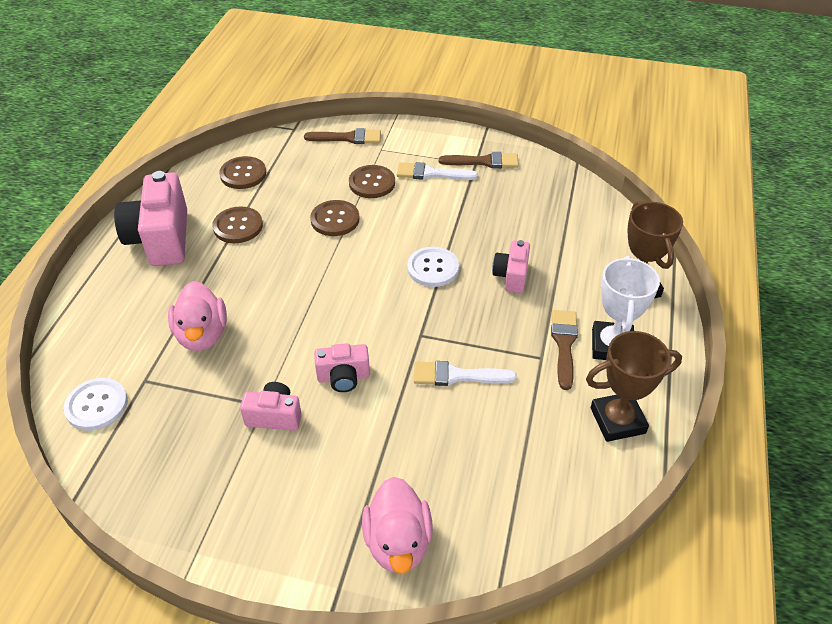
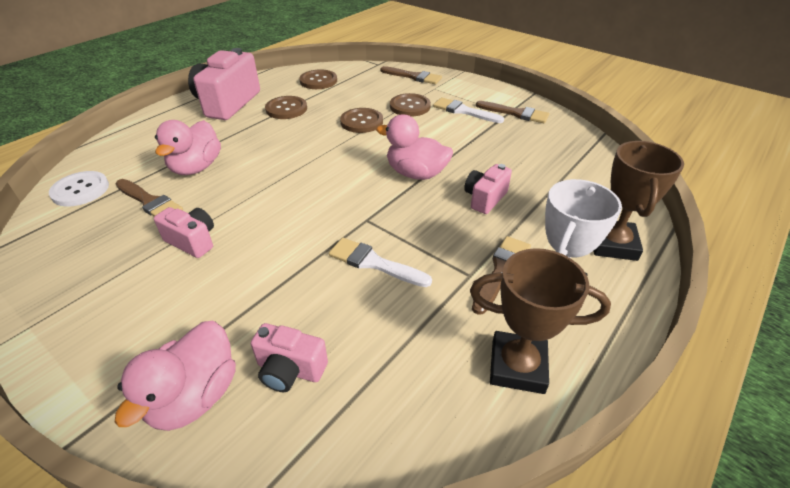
camera: 25 degrees right, 5 degrees down
(189, 391) = (150, 202): none -> brown brush
(343, 377) = (273, 231): pink camera -> pink camera (290, 370)
(433, 268) = (416, 174): white button -> pink duck

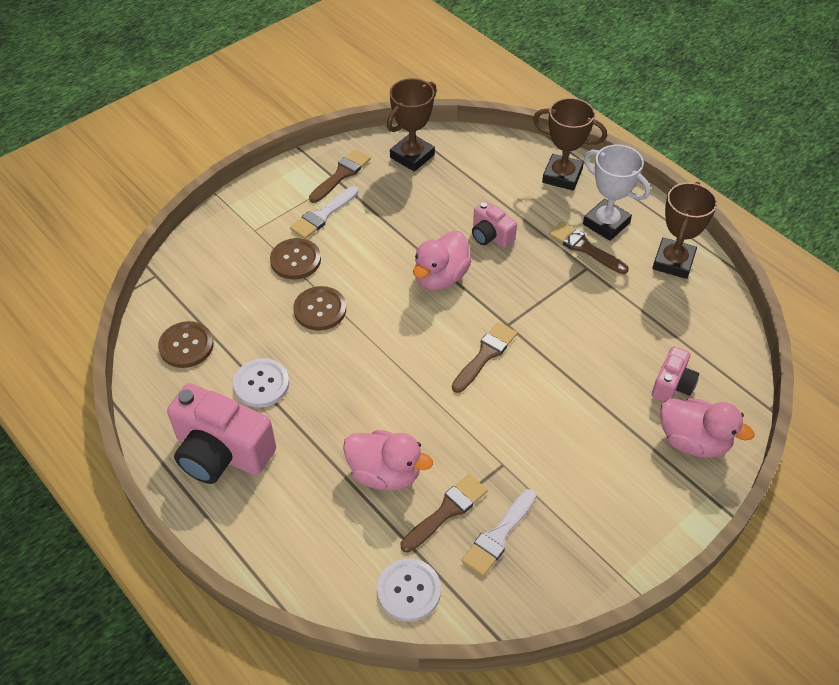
camera: 80 degrees left, 10 degrees up
(192, 241) = (520, 462): pink camera -> none
(286, 109) = (261, 384): brown button -> white button
(374, 263) = (567, 325): white brush -> white brush (498, 536)
(413, 77) = (213, 244): brown brush -> brown brush (485, 355)
(565, 143) = (412, 156): none -> brown trophy

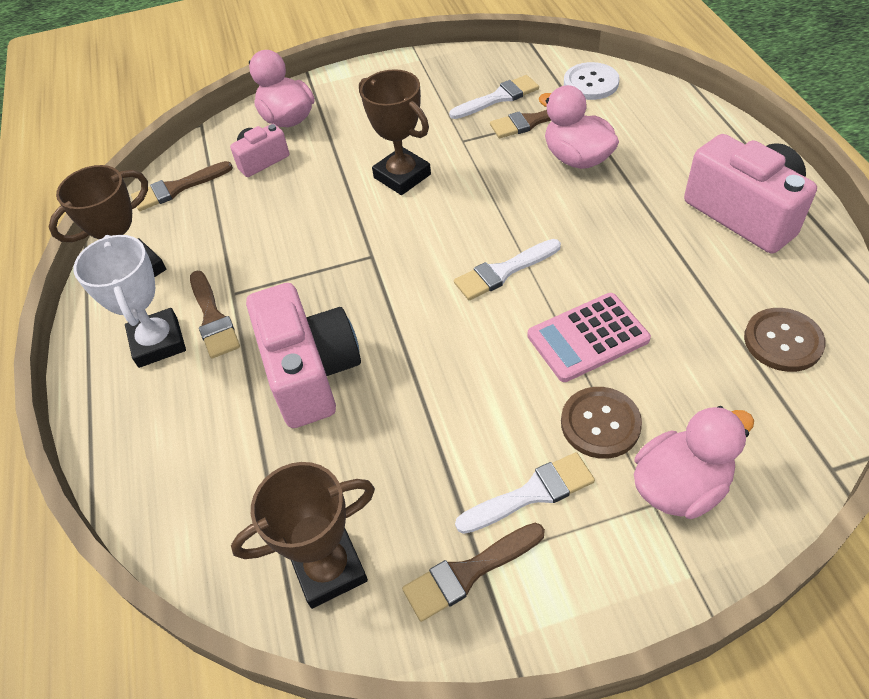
camera: 150 degrees left, 0 degrees up
(261, 384) = (687, 269): white button -> none
(320, 309) = (588, 338): brown button -> pink calculator
(400, 341) = (503, 271): none -> white brush
(440, 277) = (412, 334): pink duck -> pink duck (680, 486)
(485, 355) = (417, 232): brown brush -> brown brush (177, 188)
(490, 236) = (310, 372): pink camera -> pink camera, size x1.88
(562, 176) = (142, 437): brown trophy -> brown trophy (402, 176)

